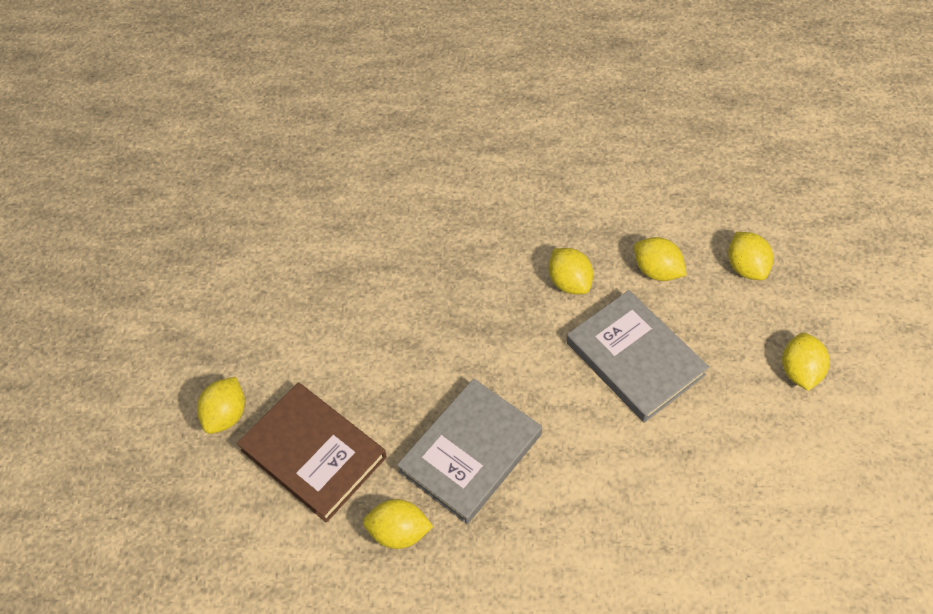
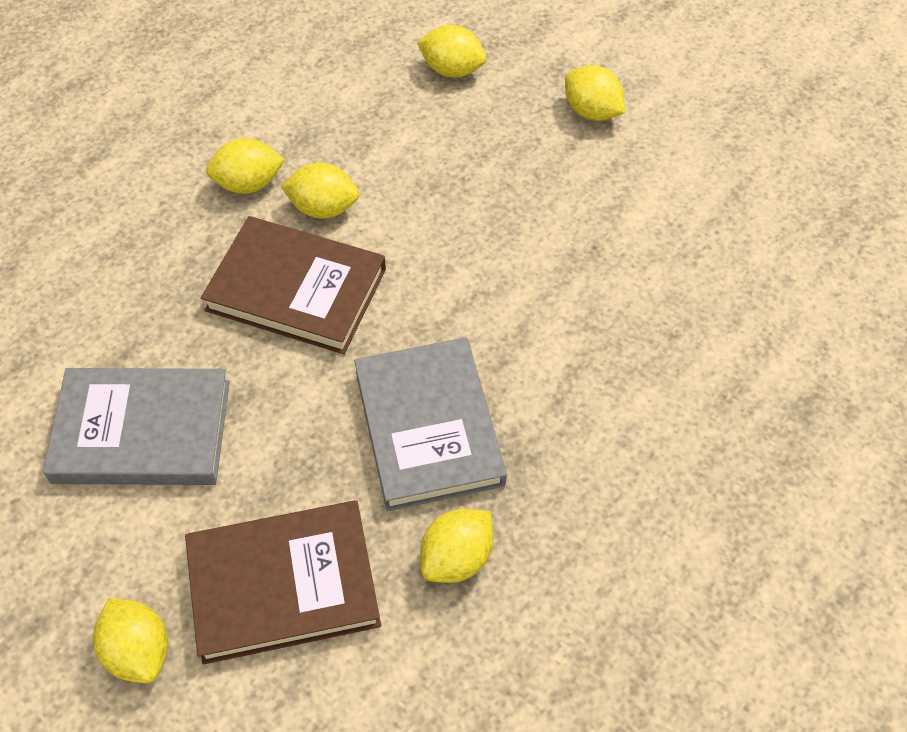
camera: 55 degrees left, 0 degrees up
(500, 313) = (296, 290): none -> brown book
(635, 358) = (460, 217): grey book -> grey book (142, 431)
(656, 271) = (385, 134): yellow lemon -> yellow lemon (248, 184)

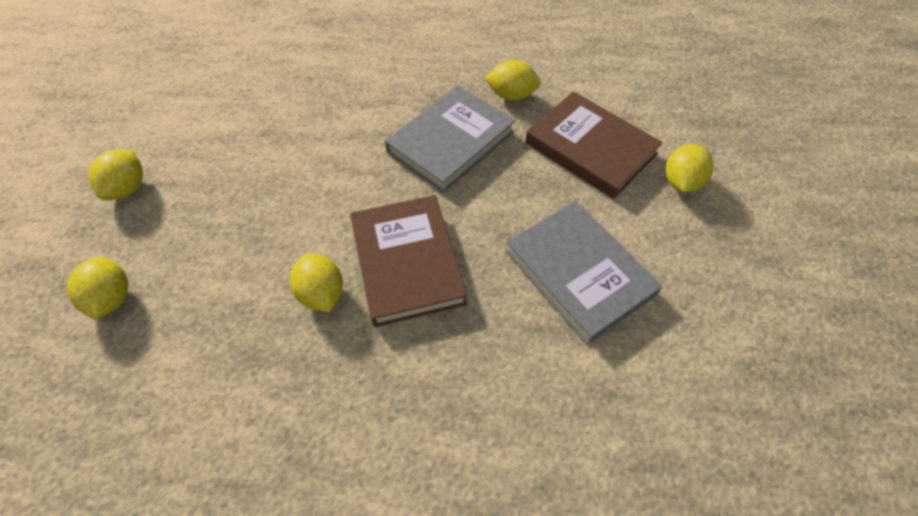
camera: 125 degrees left, 0 degrees up
(248, 184) = (329, 364): yellow lemon -> none

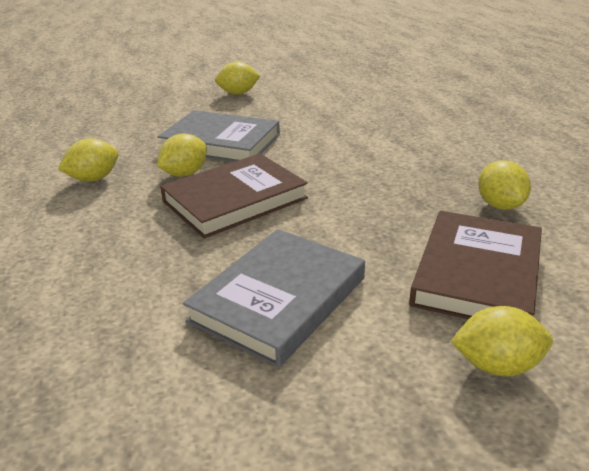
camera: 70 degrees right, 25 degrees down
(112, 298) = (151, 114): yellow lemon -> yellow lemon (94, 179)
(451, 142) = (394, 187): grey book -> grey book (221, 142)

